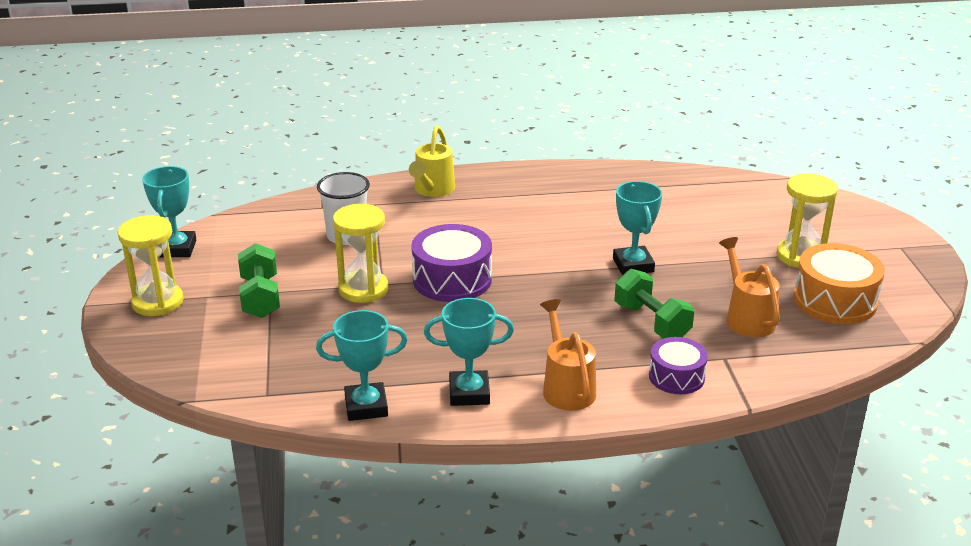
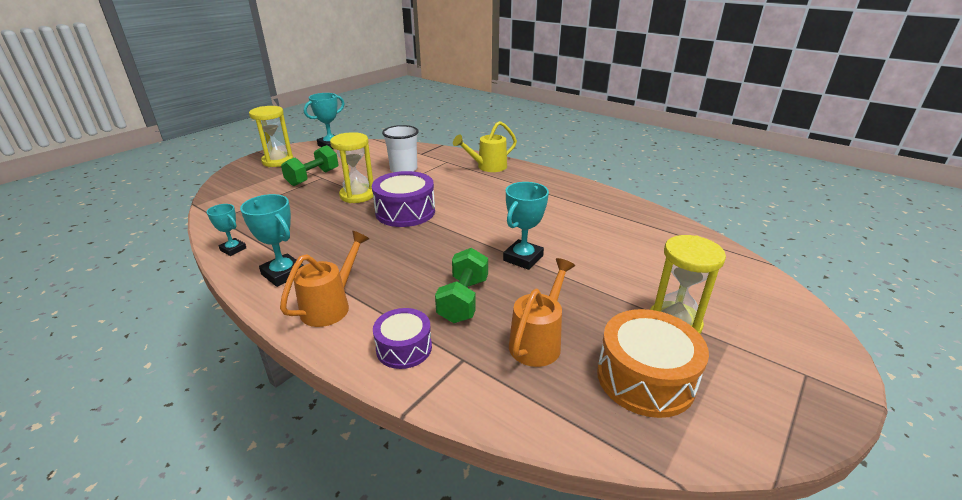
camera: 45 degrees right, 0 degrees up
(366, 406) = (233, 249): turquoise trophy -> turquoise trophy, size x0.62

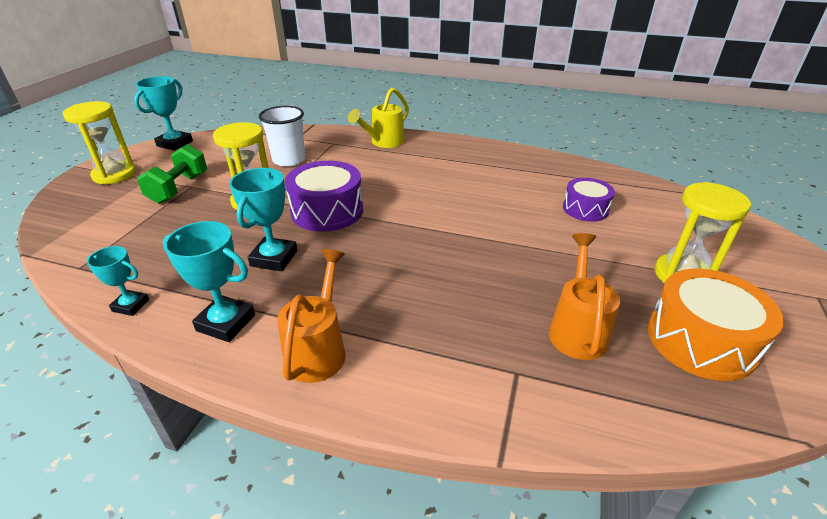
camera: 20 degrees left, 5 degrees up
(404, 348) = (444, 378): purple drum -> purple drum (585, 209)
(463, 300) = (467, 302): green dumbbell -> none
(523, 258) = (494, 239): turquoise trophy -> turquoise trophy (274, 258)

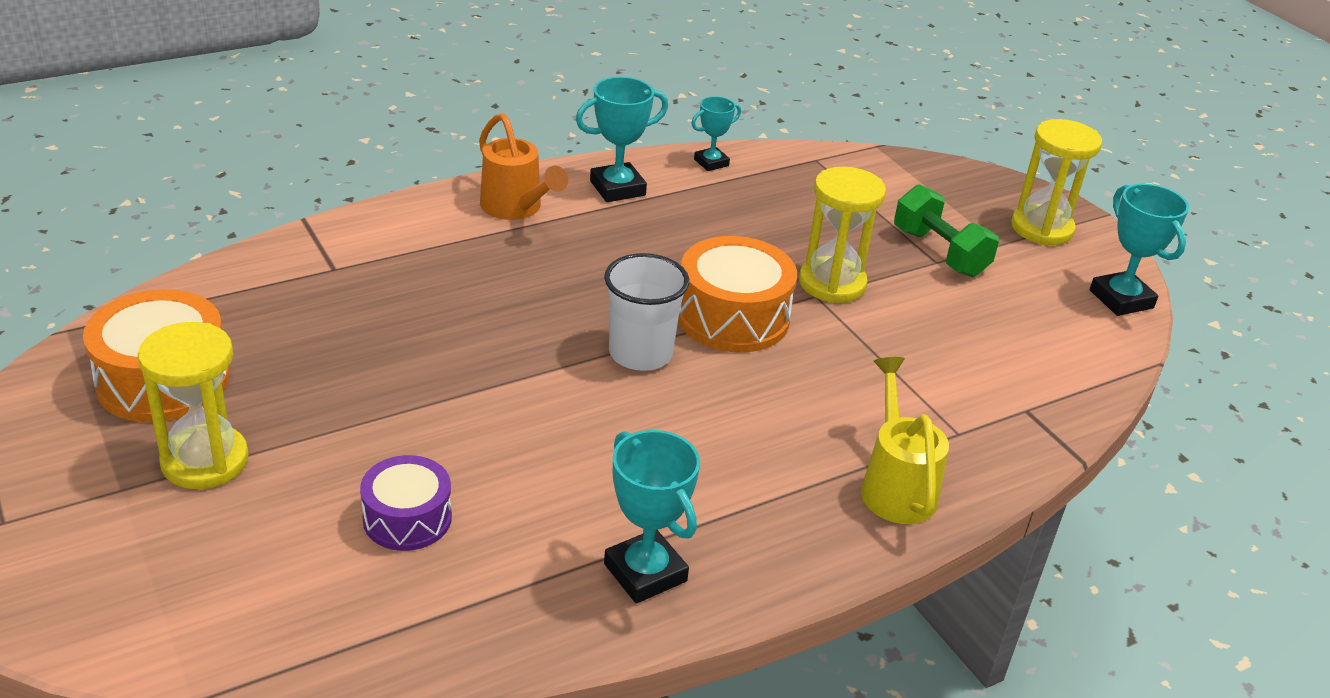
camera: 130 degrees right, 0 degrees up
(274, 258) = (681, 244): turquoise trophy -> turquoise trophy (645, 572)
(289, 160) = (935, 361): white cup -> white cup (640, 353)
(327, 211) = (732, 317): purple drum -> orange drum
(577, 329) = (303, 329): orange watering can -> none

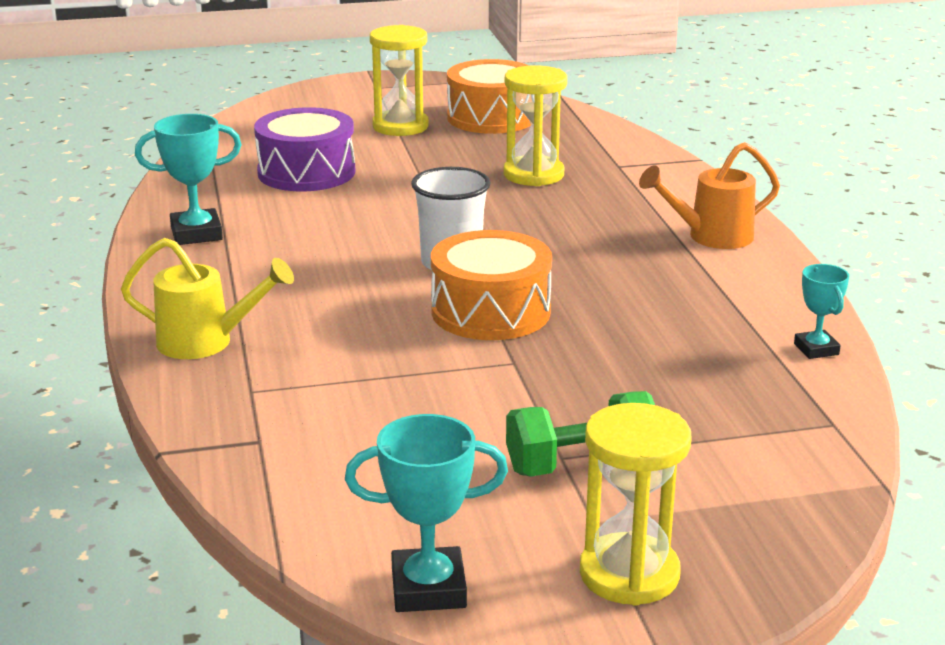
camera: 110 degrees right, 10 degrees down
(407, 518) = (306, 172): purple drum -> purple drum, size x1.60
(617, 188) = (751, 288): turquoise trophy -> none
(832, 283) = (533, 376): yellow hourglass -> yellow hourglass (533, 175)

